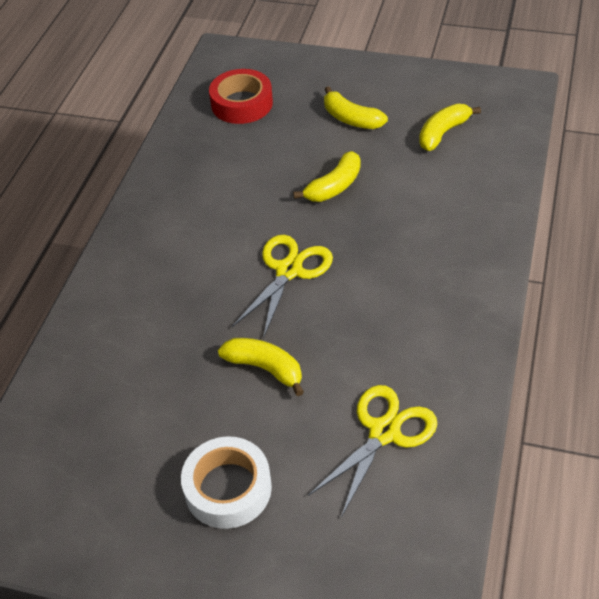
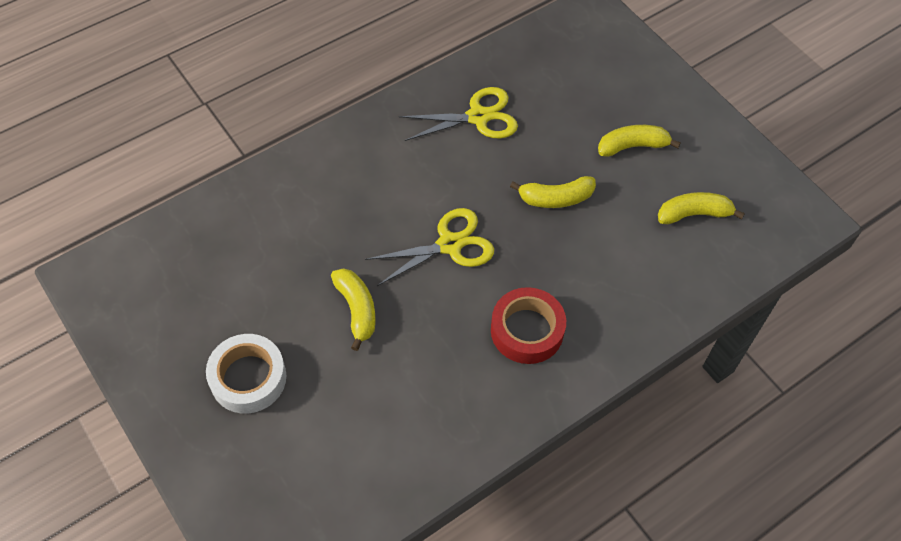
camera: 35 degrees right, 10 degrees up
(242, 103) = (560, 70): red tape -> red tape (527, 330)
(351, 119) = (632, 146): yellow banana -> yellow banana turned 90 degrees clockwise
(384, 432) = (386, 425): yellow scissors -> yellow scissors (478, 117)

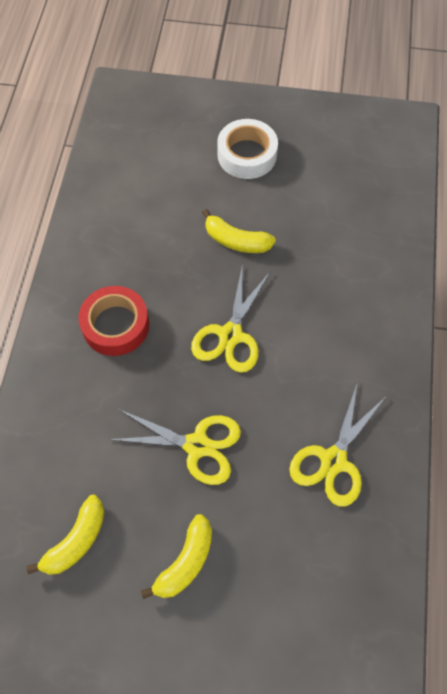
camera: 135 degrees right, 5 degrees up
(556, 198) = (197, 446): yellow banana -> yellow scissors

